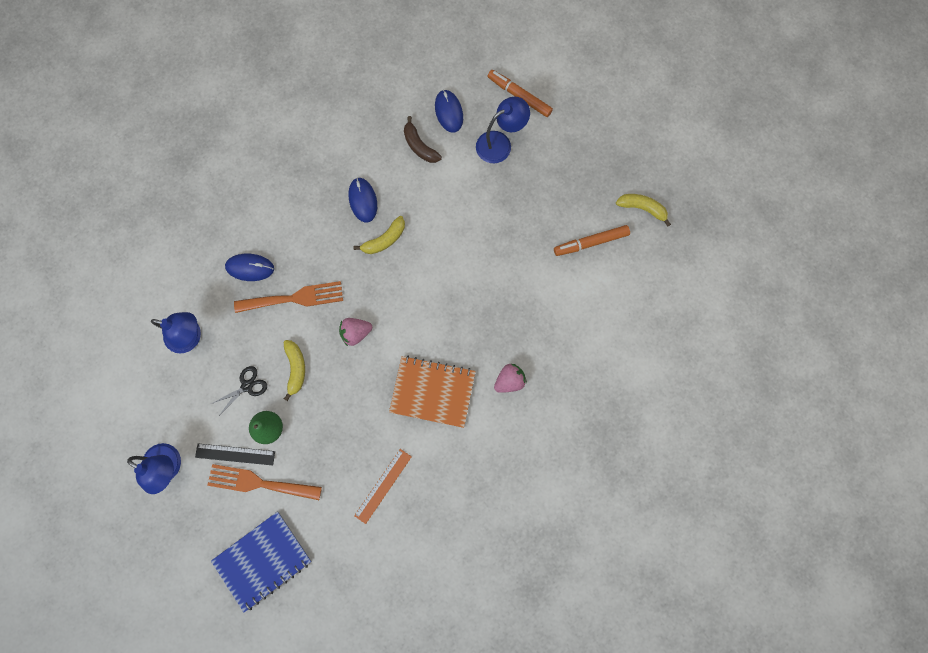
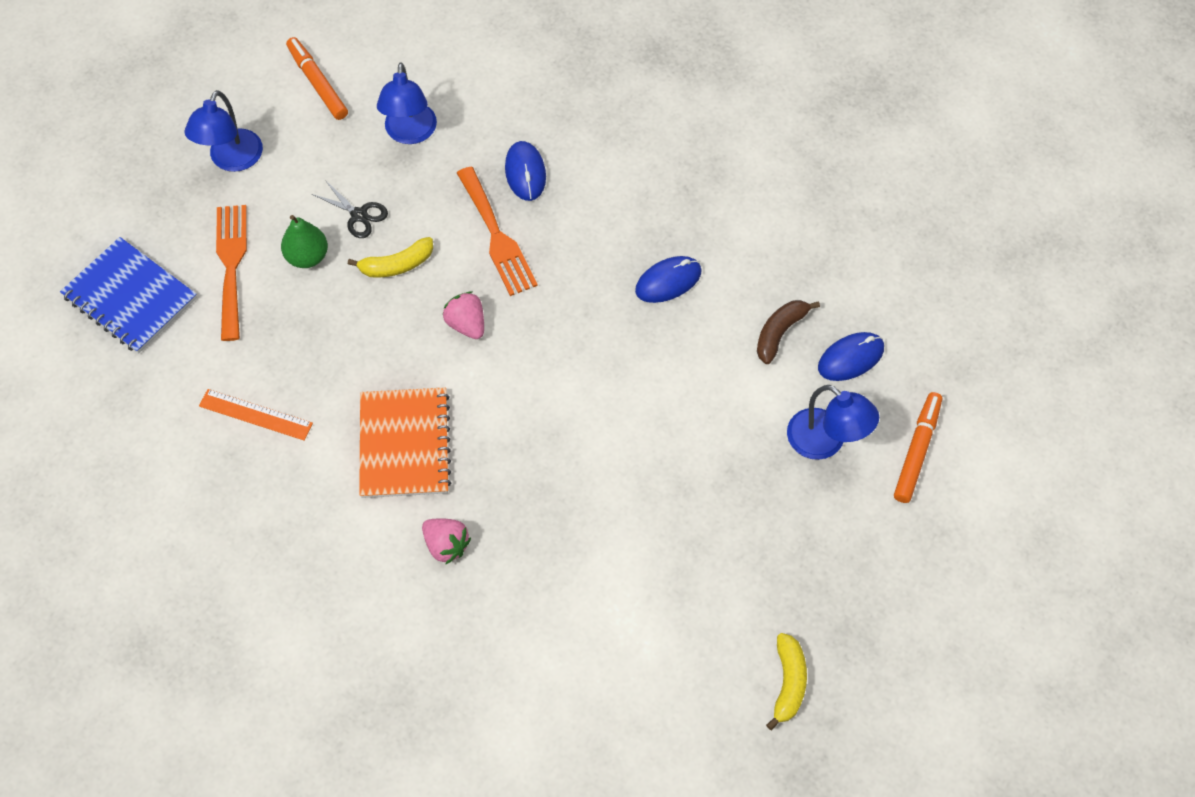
camera: 75 degrees right, 15 degrees down
(235, 454) = (264, 227): black ruler -> none
(384, 240) = (616, 324): yellow banana -> none
(590, 242) = (703, 614): orange marker -> orange marker (317, 83)

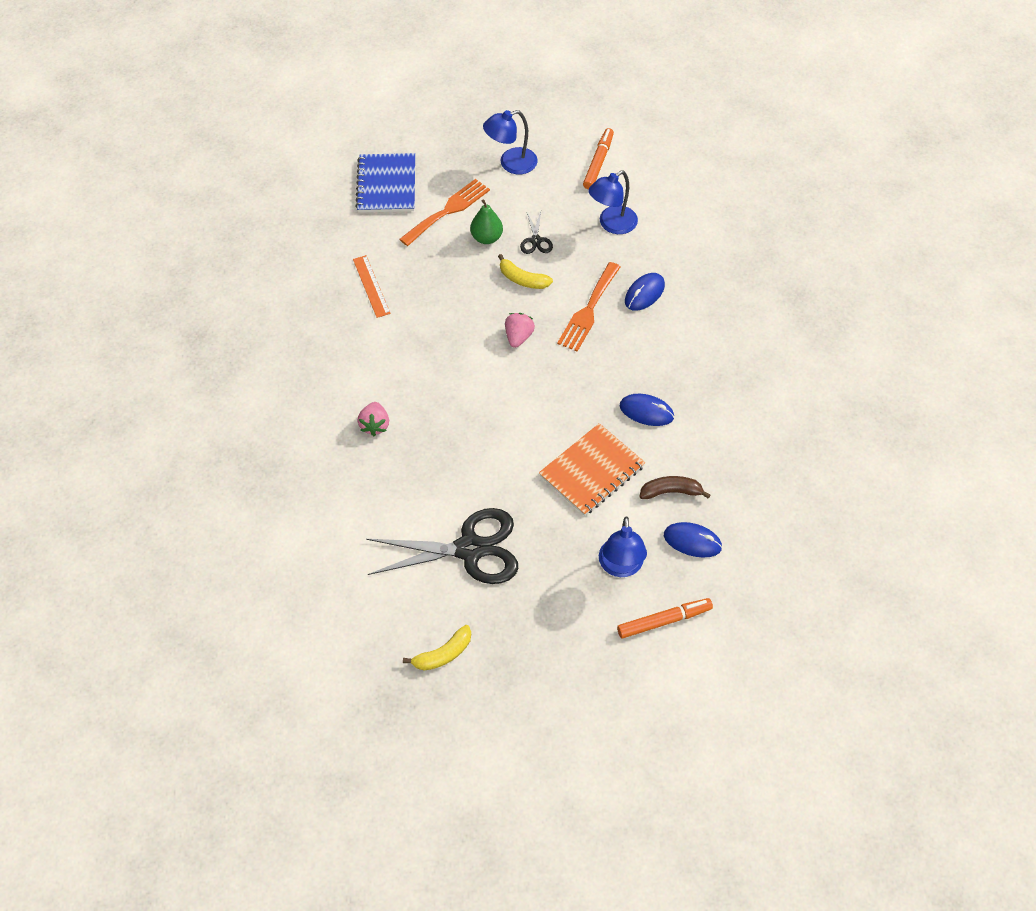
camera: 50 degrees right, 5 degrees down
(404, 444) = (417, 362): orange notebook -> orange notebook (591, 471)
(685, 565) = (469, 549): none -> black scissors

